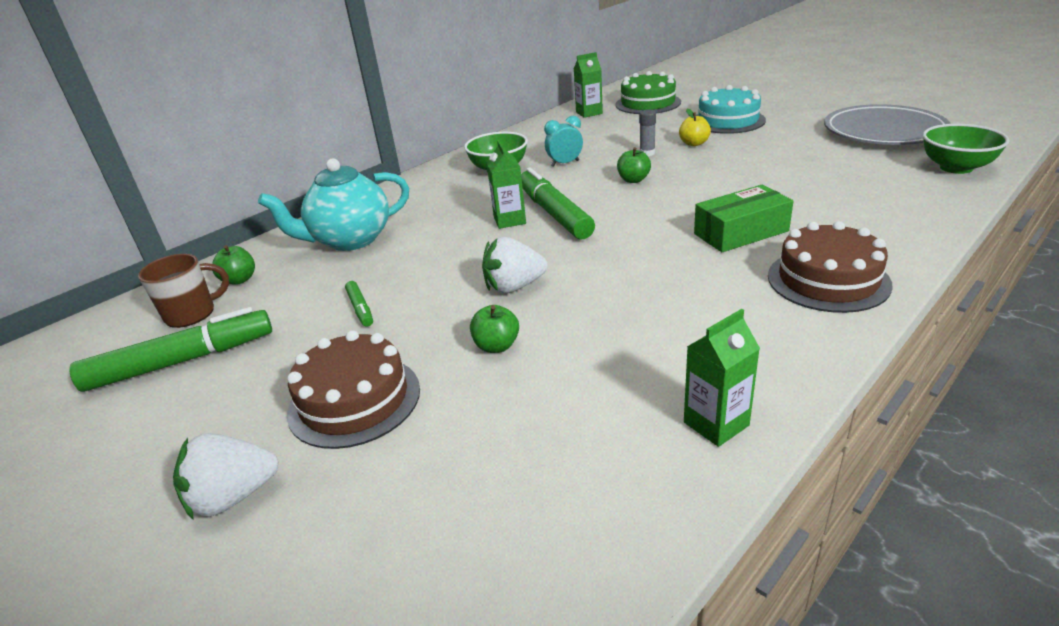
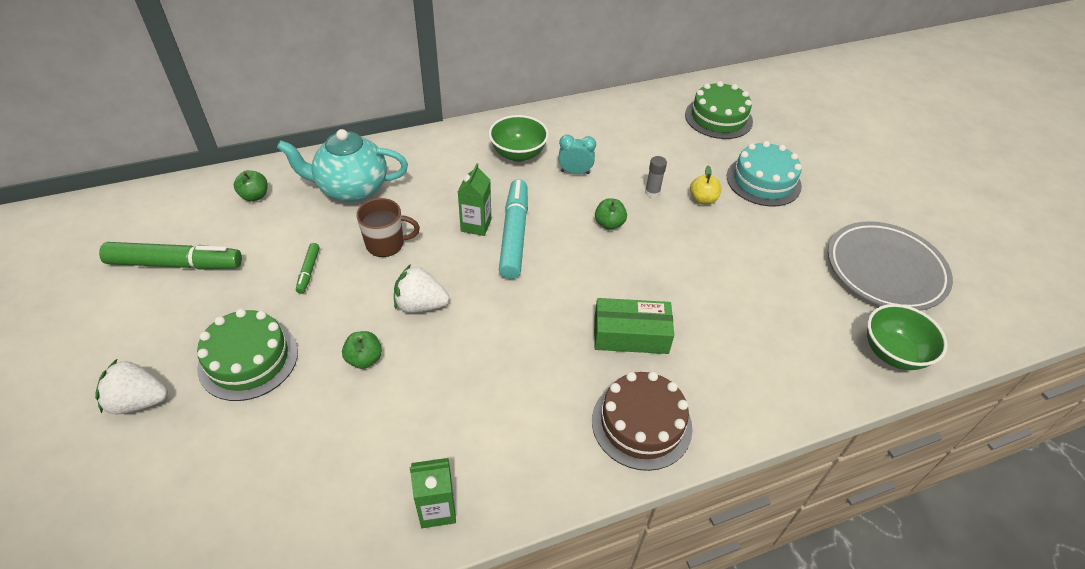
camera: 20 degrees right, 15 degrees up
(192, 313) = (207, 217): brown mug -> brown mug (386, 244)
(354, 400) = (248, 359): brown cake -> green cake
(554, 213) = (514, 234): green marker -> turquoise marker
(589, 113) = (655, 107): green carton -> none

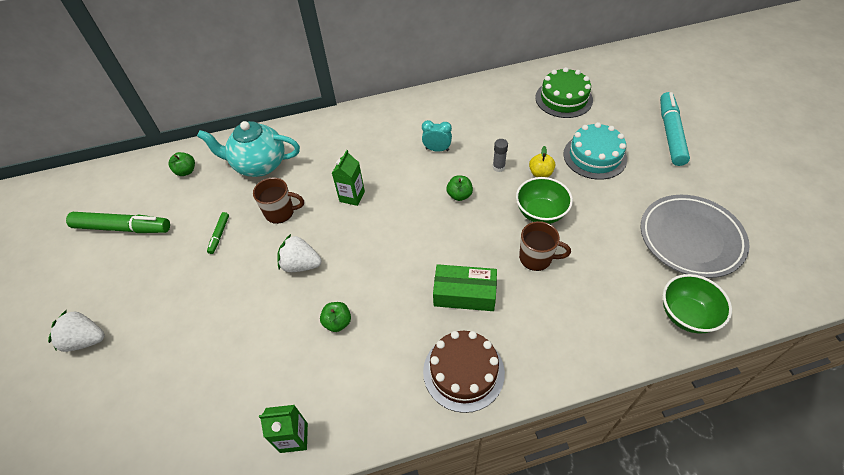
camera: 10 degrees right, 5 degrees up
(248, 359) = (167, 308): green cake -> none
(364, 359) = (253, 310): green apple -> green apple (337, 322)
(514, 234) = (381, 204): turquoise marker -> turquoise marker (670, 133)
(518, 154) = (393, 133): green bowl -> green bowl (540, 213)
(711, 293) = (536, 258): none -> brown mug

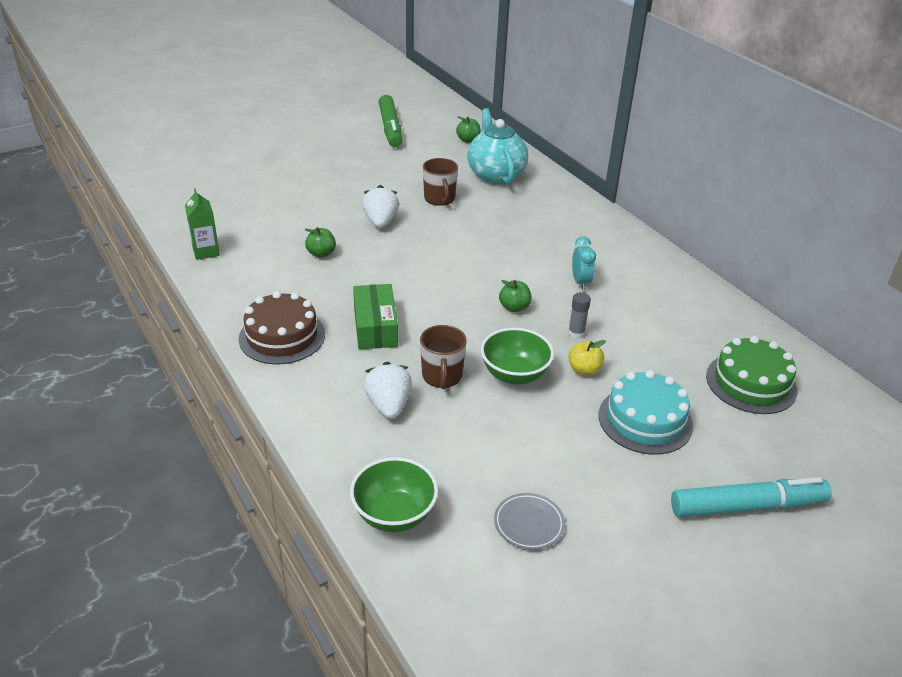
camera: 70 degrees right, 15 degrees down
(85, 340) = (278, 142): white strawberry -> white strawberry (388, 405)
(219, 235) = (400, 173): green marker -> none
(352, 196) = (479, 235): green carton -> none
(690, 238) = (529, 524): grey plate -> grey plate, size x0.46

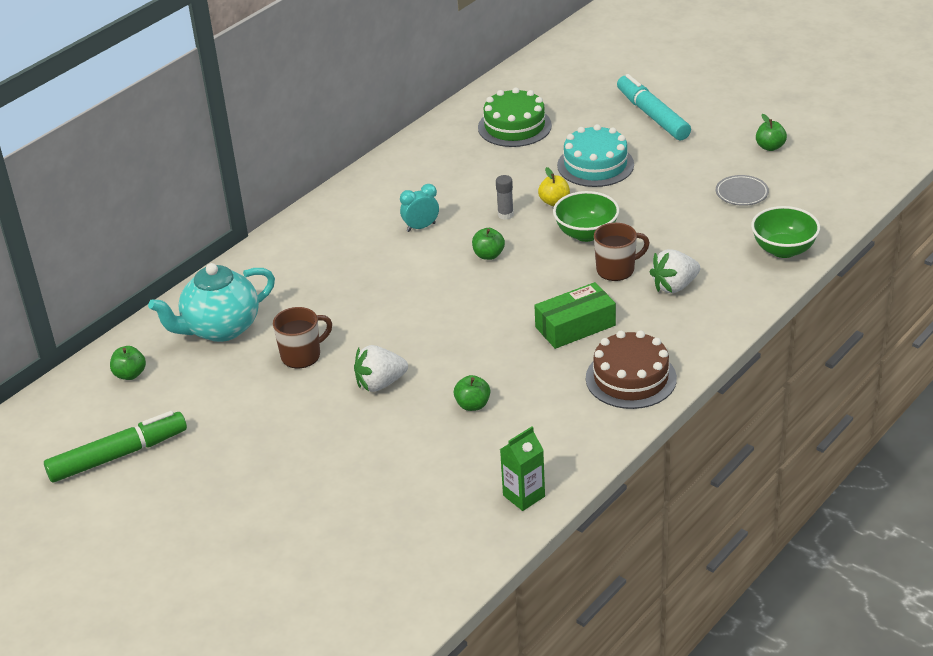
camera: 105 degrees left, 0 degrees up
(627, 599) = (770, 147): none -> green apple

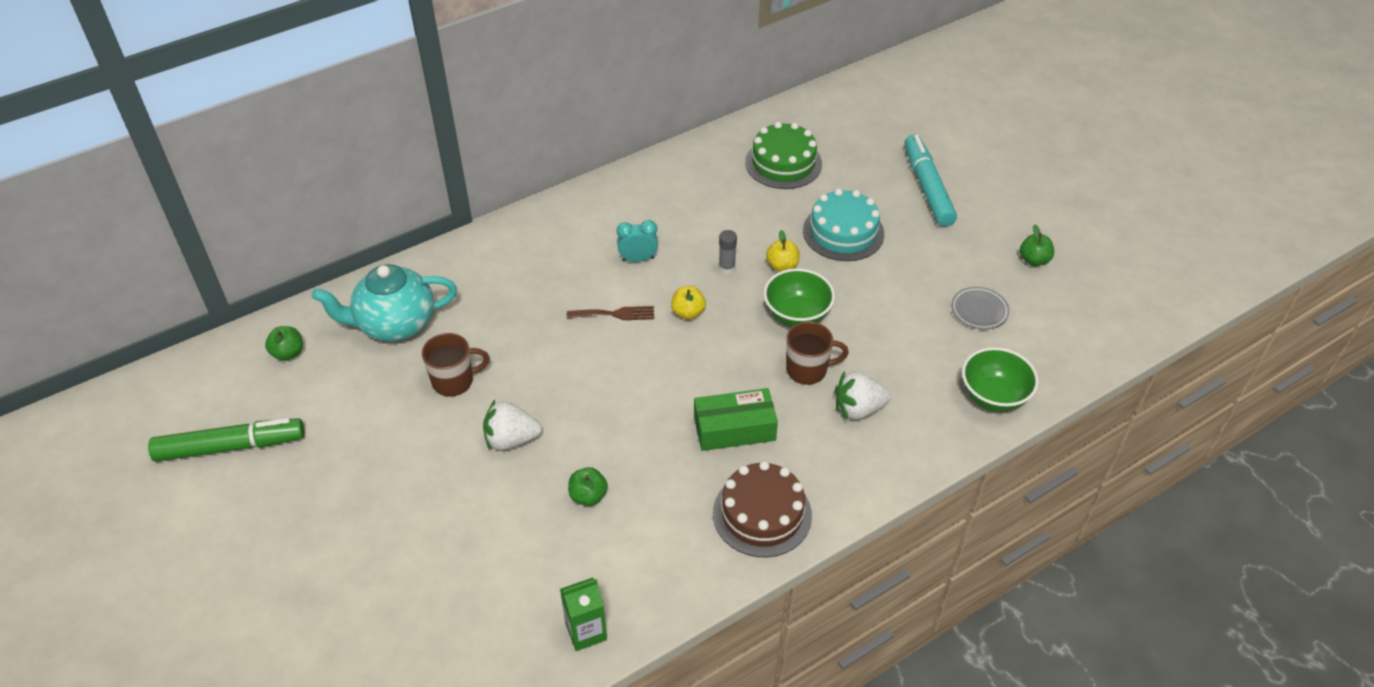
camera: 15 degrees right, 10 degrees up
(423, 272) = (615, 314): none -> brown fork
(488, 255) = (688, 313): green apple -> yellow apple

